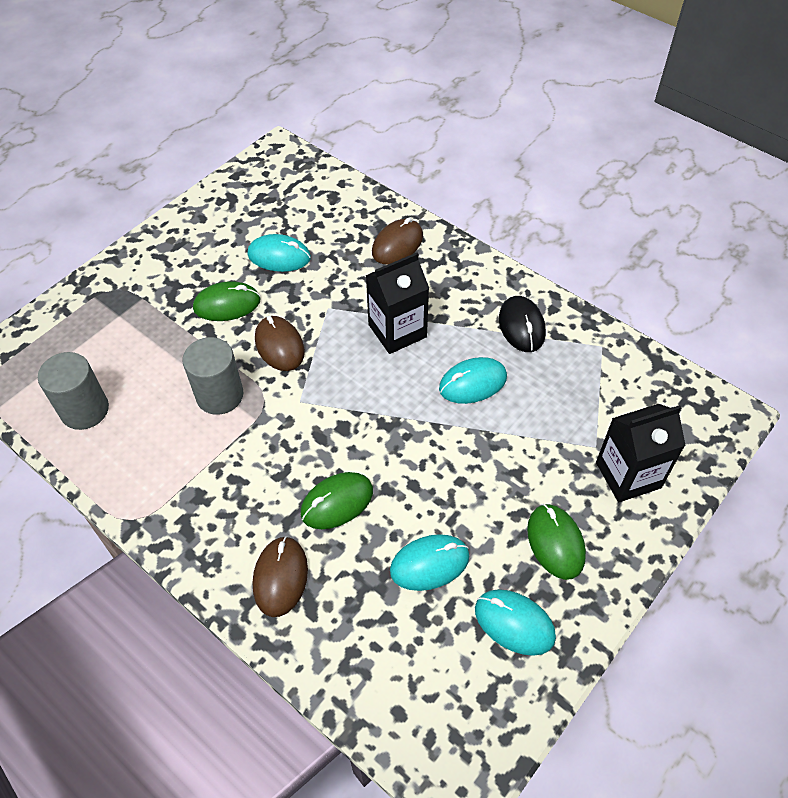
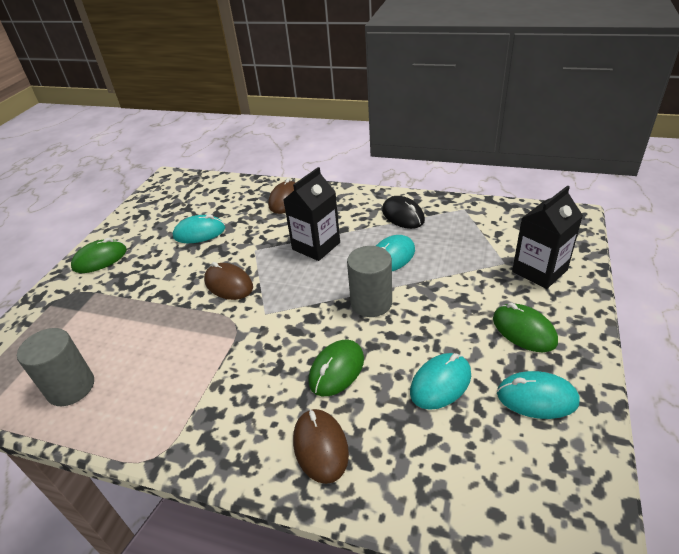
camera: 20 degrees left, 15 degrees down
(220, 395) = (194, 333): grey cylinder -> grey cylinder (371, 303)
(227, 304) = (171, 273): green mouse -> green mouse (100, 259)

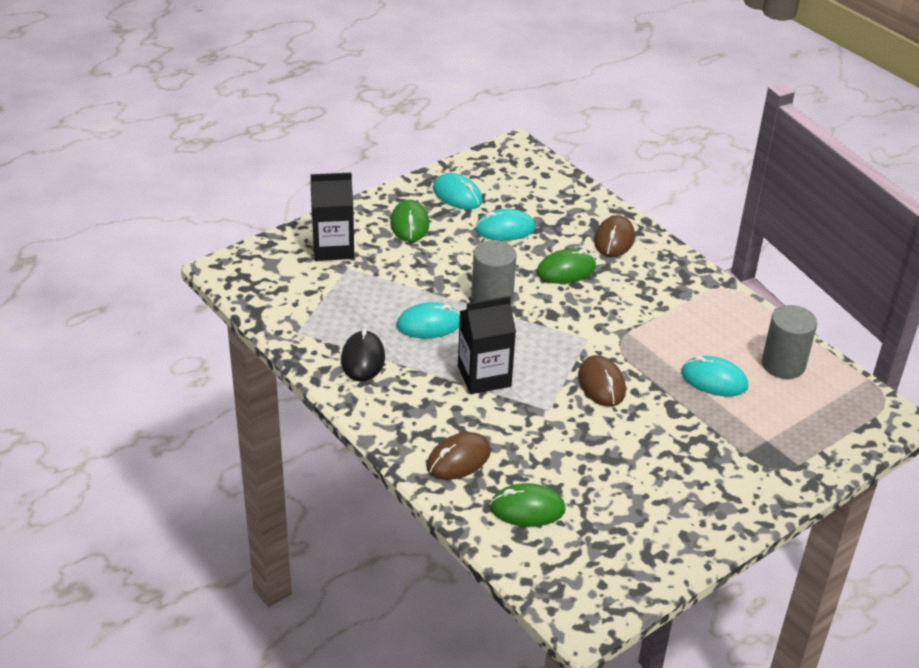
camera: 150 degrees left, 0 degrees up
(100, 259) = (729, 500): green mouse -> green mouse (527, 508)
(199, 232) = (594, 471): turquoise mouse -> turquoise mouse (714, 380)

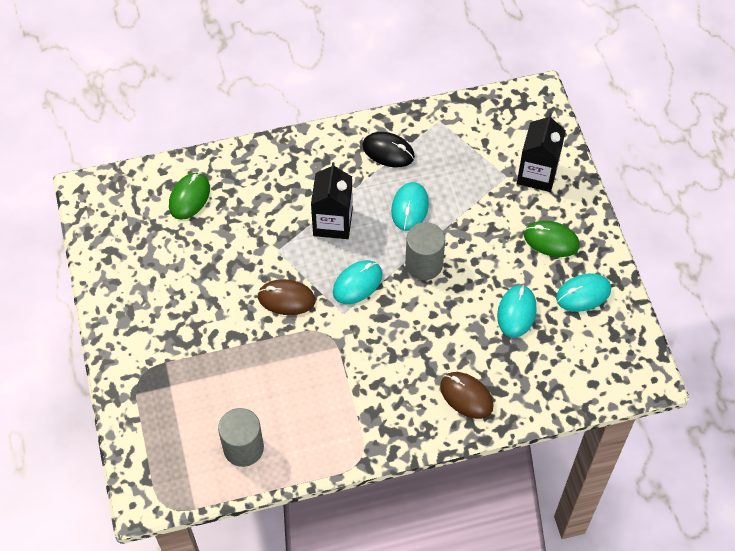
camera: 115 degrees right, 20 degrees up
(458, 459) = (256, 174): brown mouse -> none
(566, 270) = (438, 336): green mouse -> none
(714, 380) = (252, 383): turquoise mouse -> turquoise mouse (357, 283)

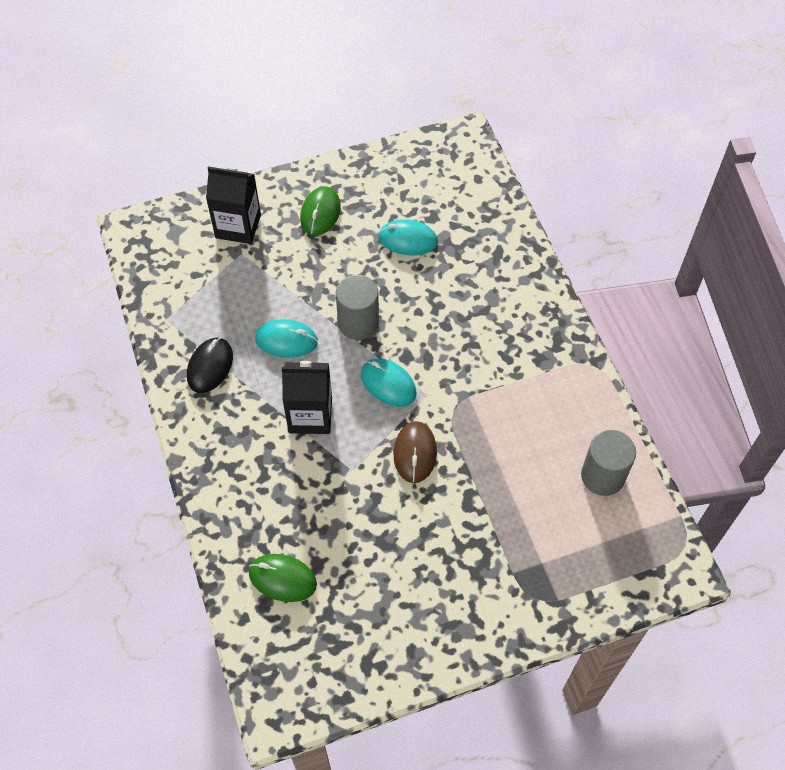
camera: 95 degrees left, 0 degrees up
(466, 396) = (508, 278): brown mouse -> none
(583, 294) = (381, 186): turquoise mouse -> none

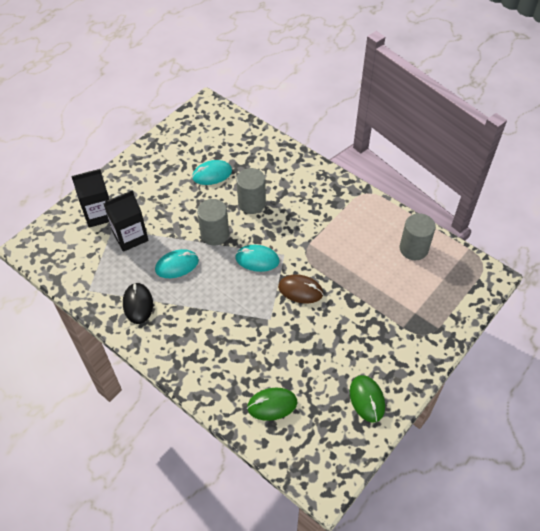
camera: 30 degrees left, 5 degrees down
(310, 415) = (222, 301): black carton -> black carton (130, 236)
(320, 213) = (147, 183): green mouse -> green mouse (367, 399)
(415, 453) = (300, 290): brown mouse -> brown mouse turned 45 degrees counterclockwise
(432, 304) = (252, 203): none -> grey cylinder

